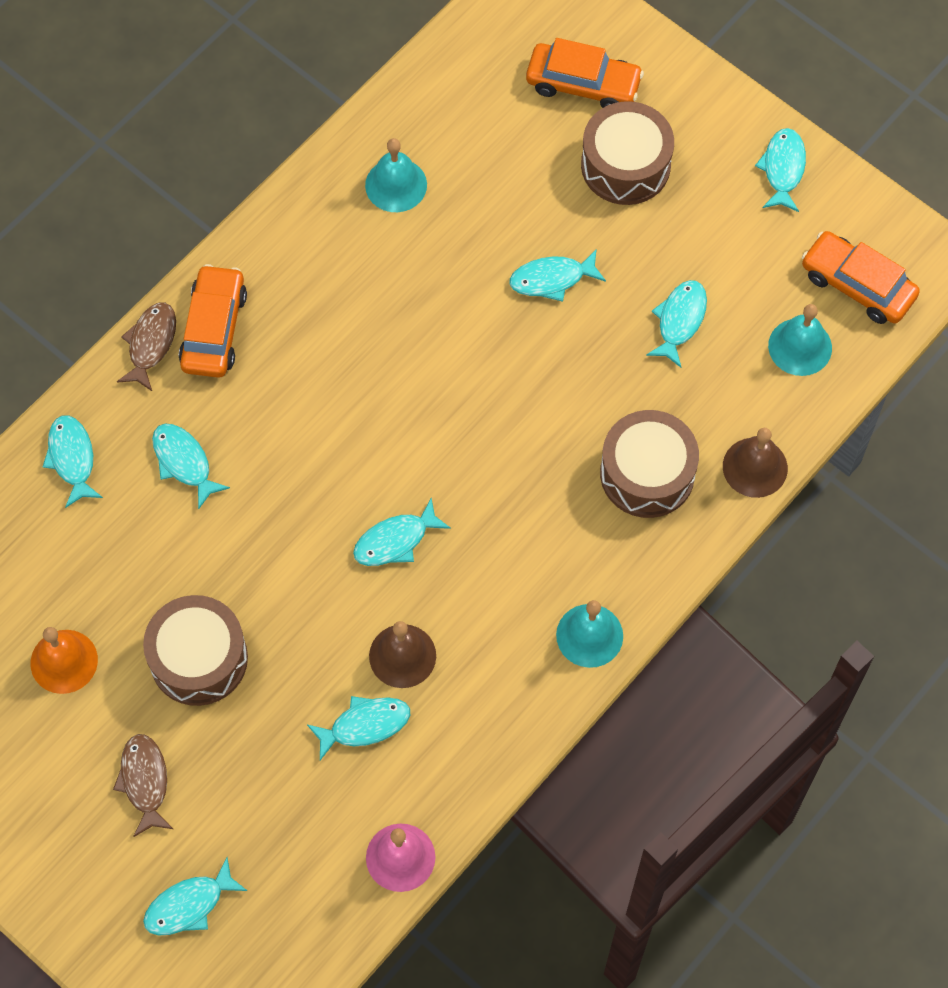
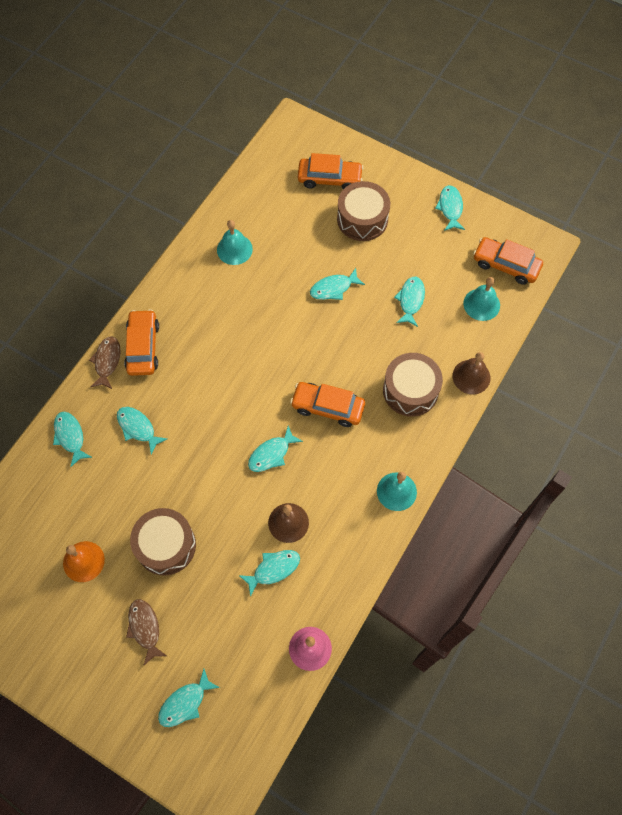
camera: 10 degrees left, 0 degrees up
(503, 479) = (328, 407): none -> orange car

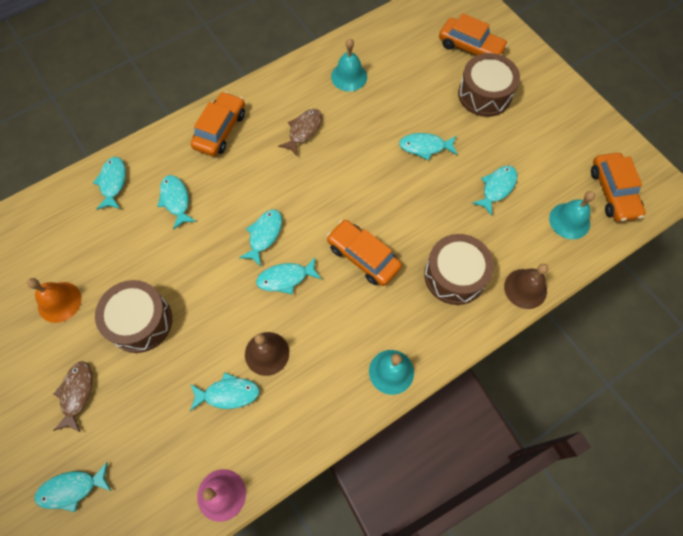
camera: 25 degrees right, 0 degrees up
(107, 361) = (182, 130): brown fish -> brown fish (303, 131)
(450, 208) = (579, 116): turquoise fish -> turquoise fish (264, 235)
(506, 265) = (613, 192): orange car -> orange car turned 150 degrees counterclockwise

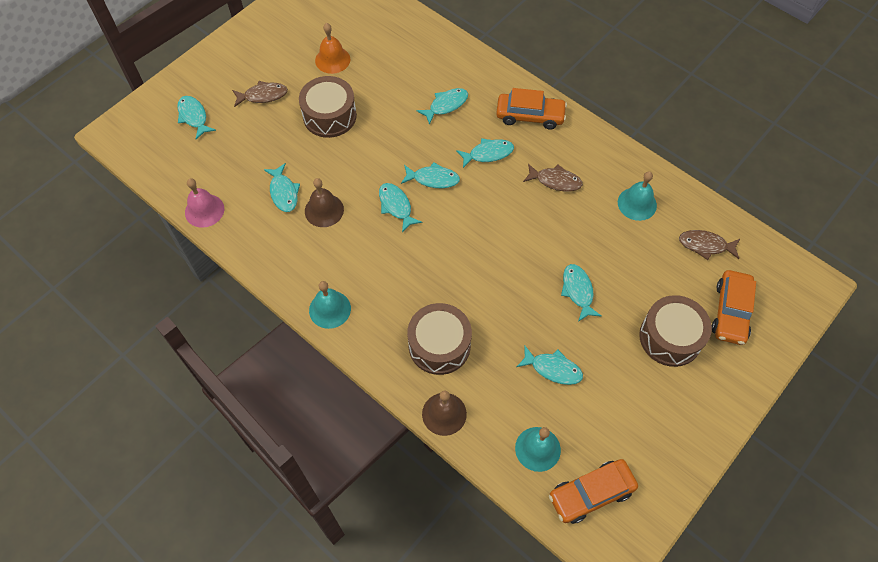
camera: 75 degrees right, 5 degrees down
(113, 182) = (448, 57): turquoise fish -> turquoise fish (488, 154)
(363, 256) = (435, 262): orange car -> none
(405, 43) = (705, 245): none -> brown fish

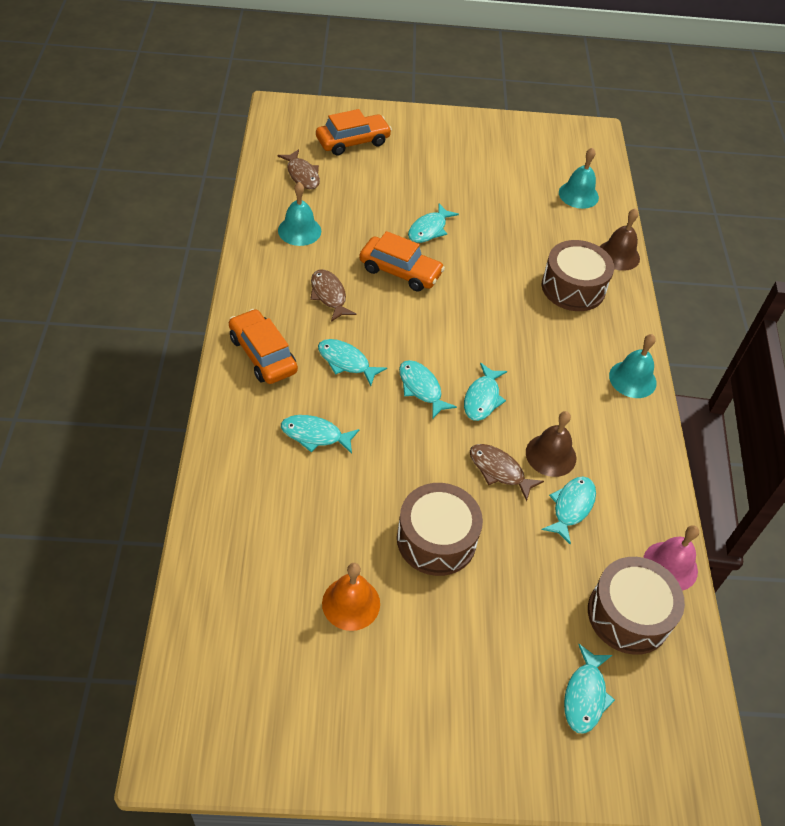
camera: 135 degrees left, 10 degrees down
(263, 95) = (478, 639): brown fish -> brown fish (499, 471)
(553, 369) = (511, 214): turquoise fish -> none
(591, 493) = (573, 157): orange car -> orange car (400, 271)
(670, 337) = (411, 164): brown drum -> brown drum (628, 615)

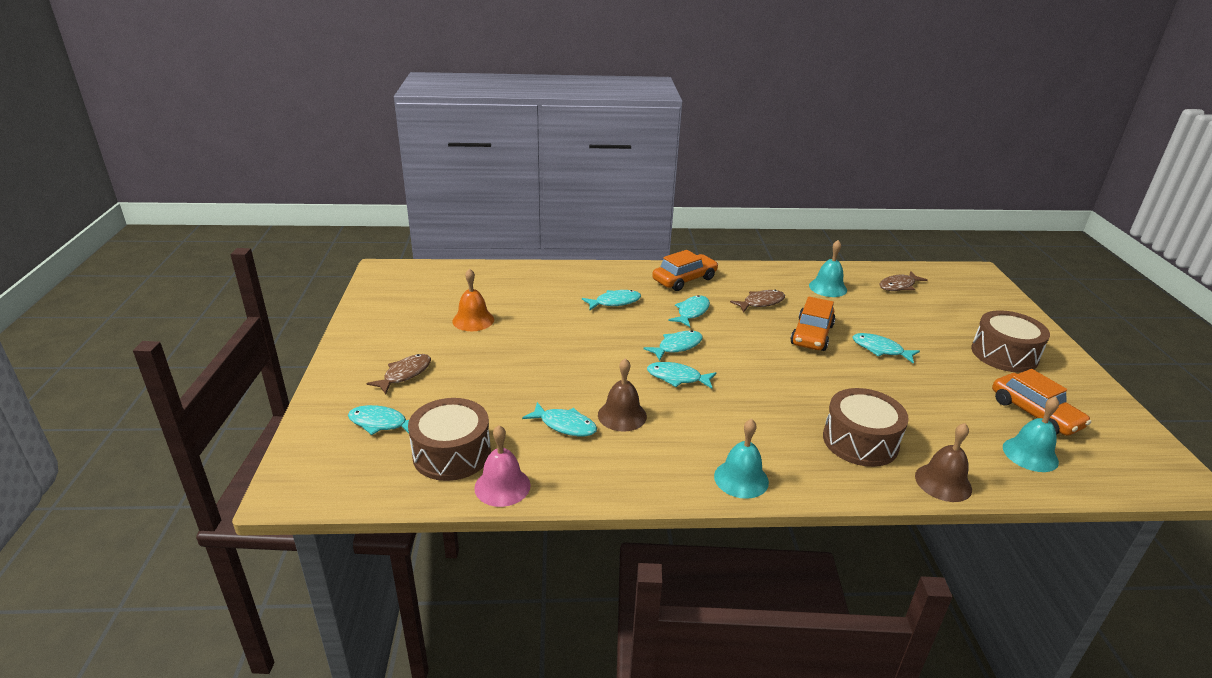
camera: 90 degrees right, 20 degrees down
(315, 435) = (615, 302): turquoise fish -> turquoise fish turned 60 degrees clockwise
(353, 142) = (970, 308): orange car -> orange car (1034, 413)
(436, 539) = (526, 354): brown drum -> brown drum (1004, 354)
(499, 471) = (598, 385): brown fish -> brown fish (405, 374)

